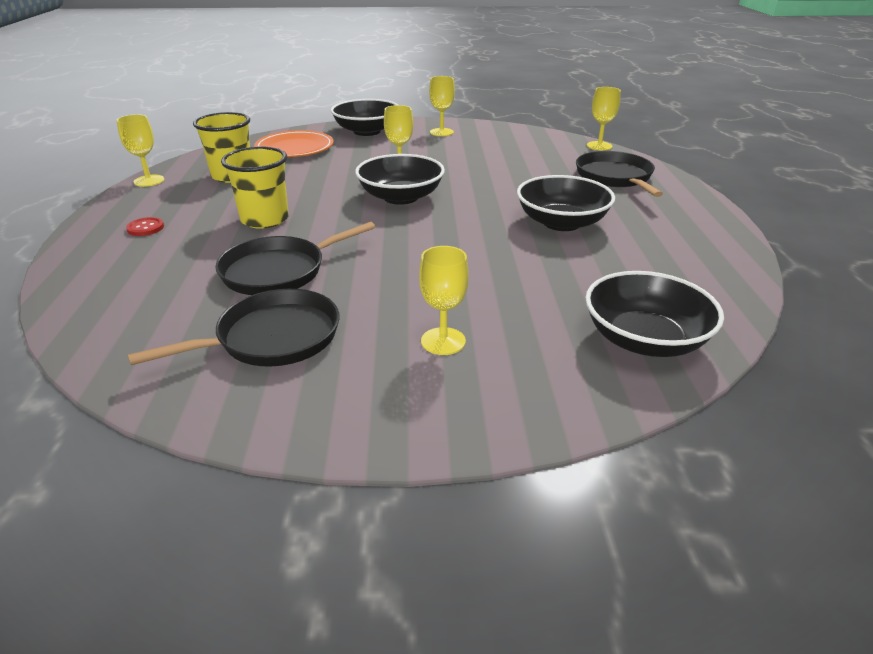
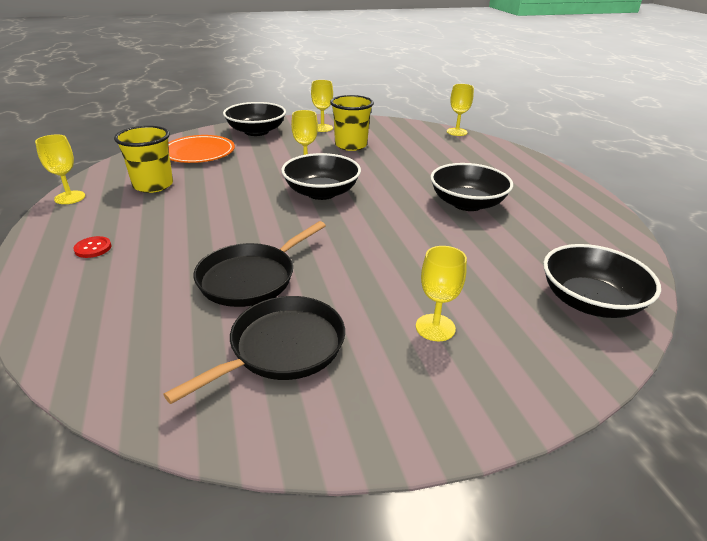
camera: 15 degrees left, 0 degrees up
(265, 219) = (209, 227): yellow cup -> yellow cup (351, 145)
(615, 177) = (484, 159): black pan -> none

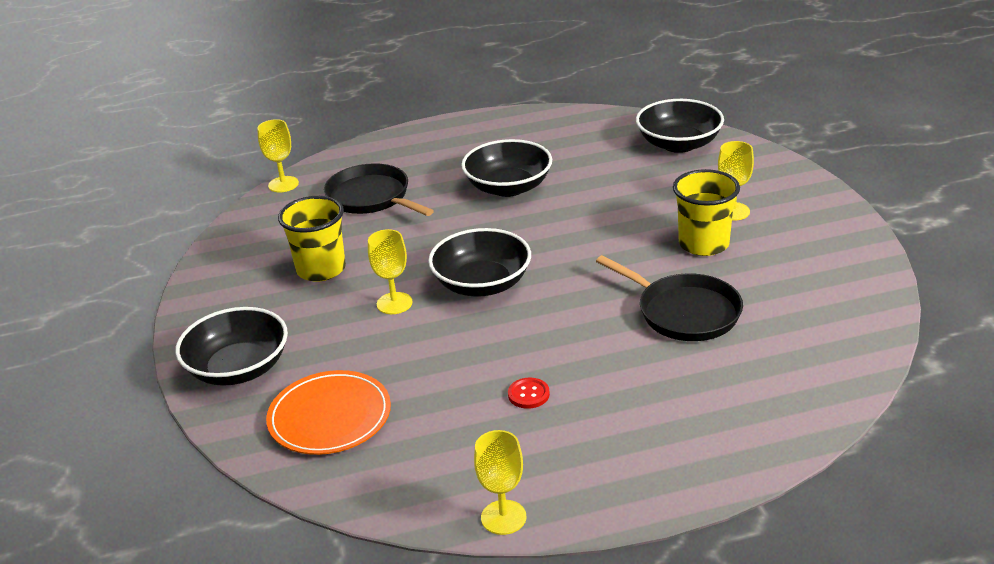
camera: 85 degrees left, 0 degrees up
(93, 248) = (646, 443): red button -> red button (528, 394)
(153, 185) = (459, 438): yellow cup -> yellow cup (703, 244)
(282, 348) = (782, 282): black pan -> black pan (371, 197)
(322, 128) = (238, 300): yellow goblet -> none

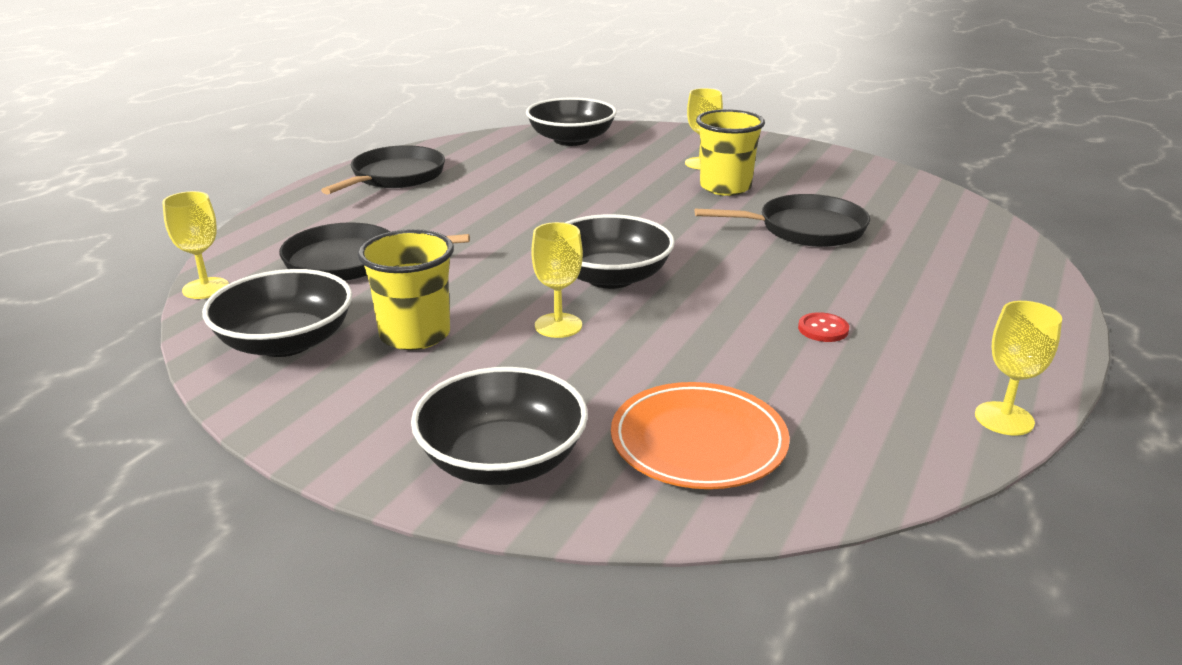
camera: 50 degrees left, 5 degrees down
(503, 134) = (395, 176): none -> black pan
(508, 187) = (483, 207): black bowl -> black bowl (286, 342)

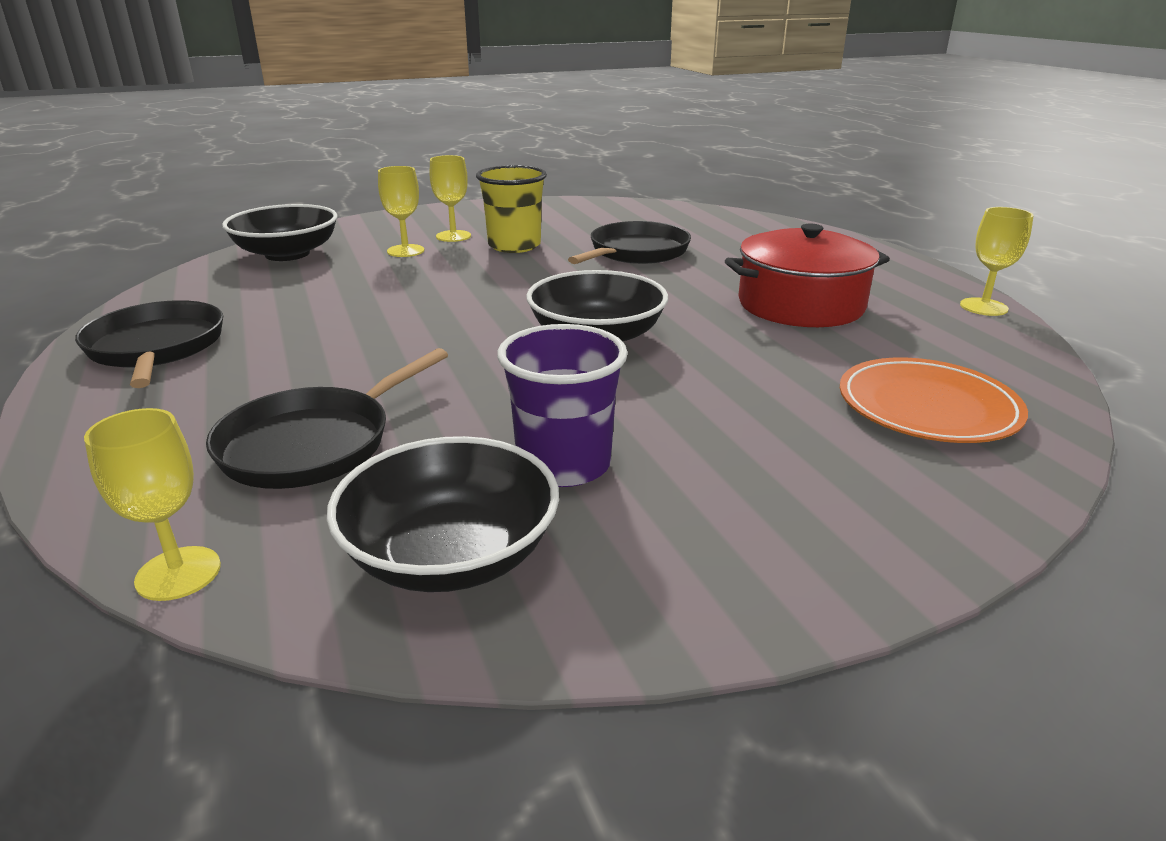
camera: 50 degrees left, 0 degrees up
(415, 335) = (564, 465): yellow cup -> purple cup
(502, 460) = (882, 505): black bowl -> none
(558, 325) = (654, 389): yellow goblet -> yellow goblet (405, 251)
(823, 329) = (800, 305): red button -> red pot

